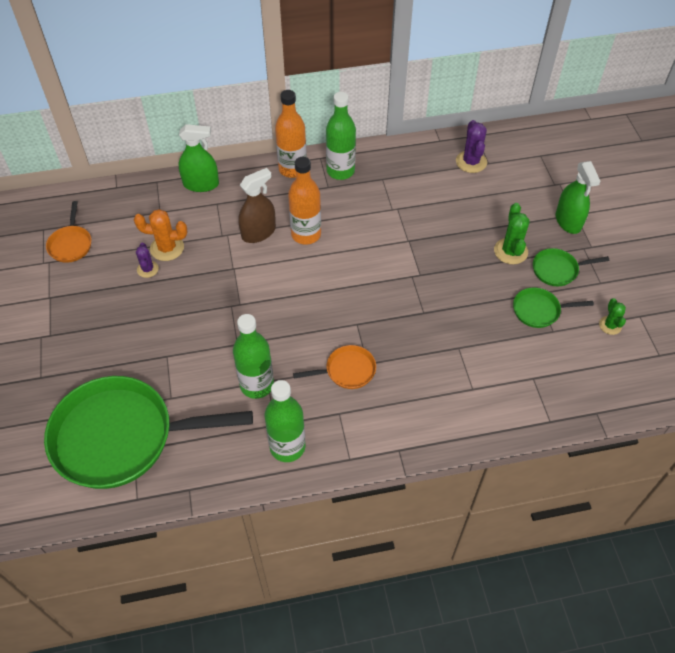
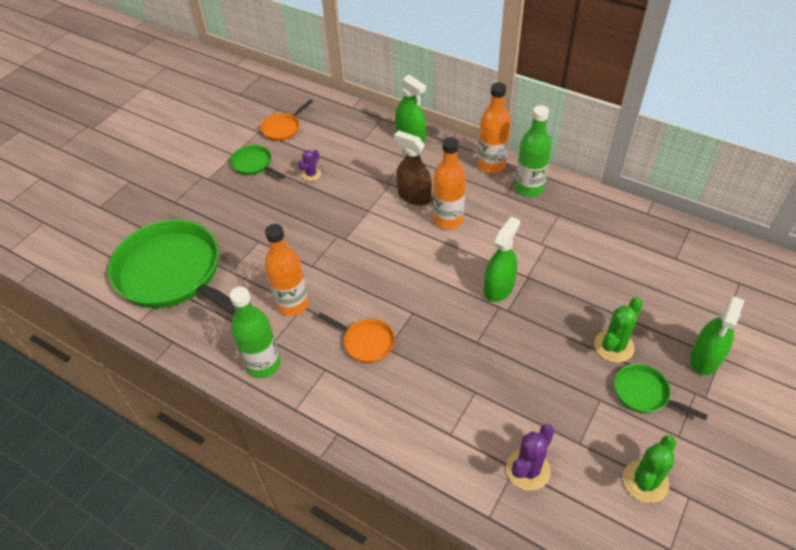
camera: 45 degrees right, 5 degrees down
(167, 248) = (339, 168): orange cactus -> none
(257, 385) = (292, 304): green bottle -> orange bottle
(258, 232) = (414, 196): brown spray bottle -> brown spray bottle turned 150 degrees counterclockwise
(397, 262) = (498, 288): none -> green spray bottle
(471, 162) = (658, 248): purple cactus -> purple cactus (528, 469)
(539, 310) = (585, 415): green pan -> green pan (254, 164)
(610, 325) = (645, 481): green cactus -> green cactus, size x1.60

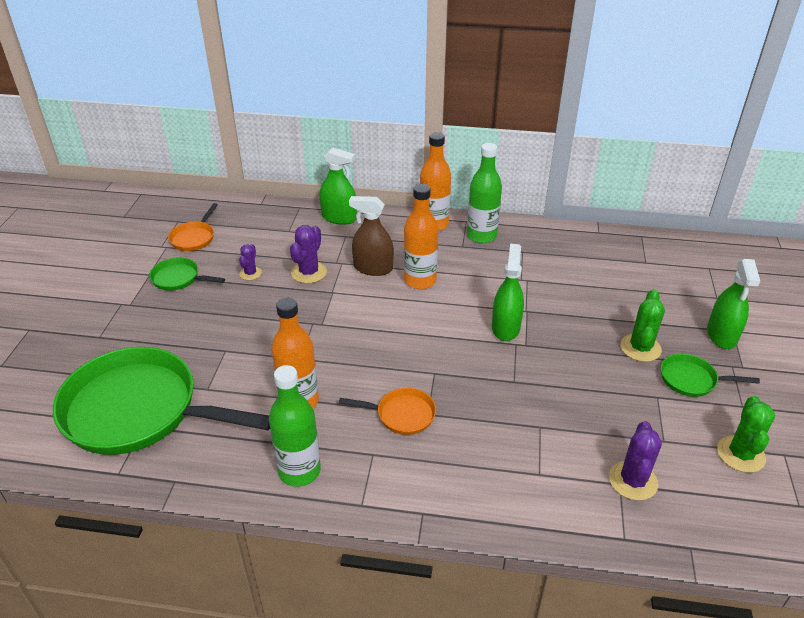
camera: 25 degrees left, 10 degrees down
(358, 186) = (309, 272): none -> purple cactus

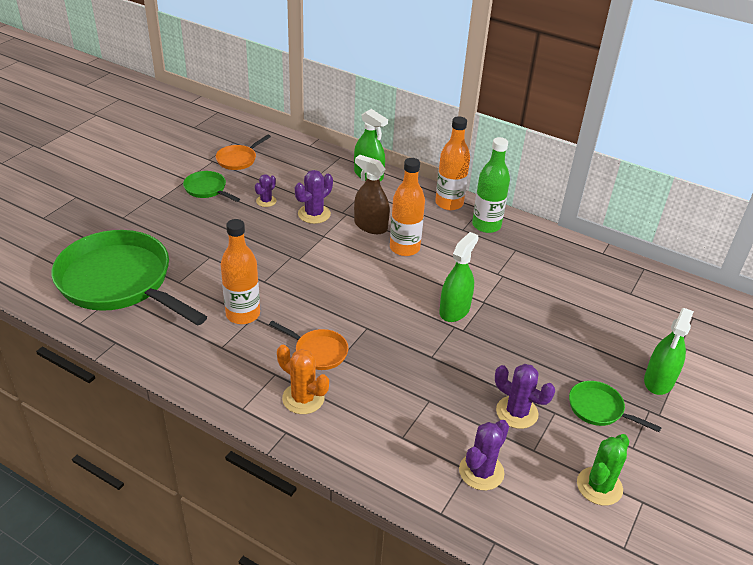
camera: 20 degrees right, 0 degrees up
(299, 471) = (210, 367): green bottle -> none
(418, 470) = (303, 398): none -> orange cactus
(625, 409) = (517, 412): none -> purple cactus
(640, 348) = (569, 366): green cactus -> none

